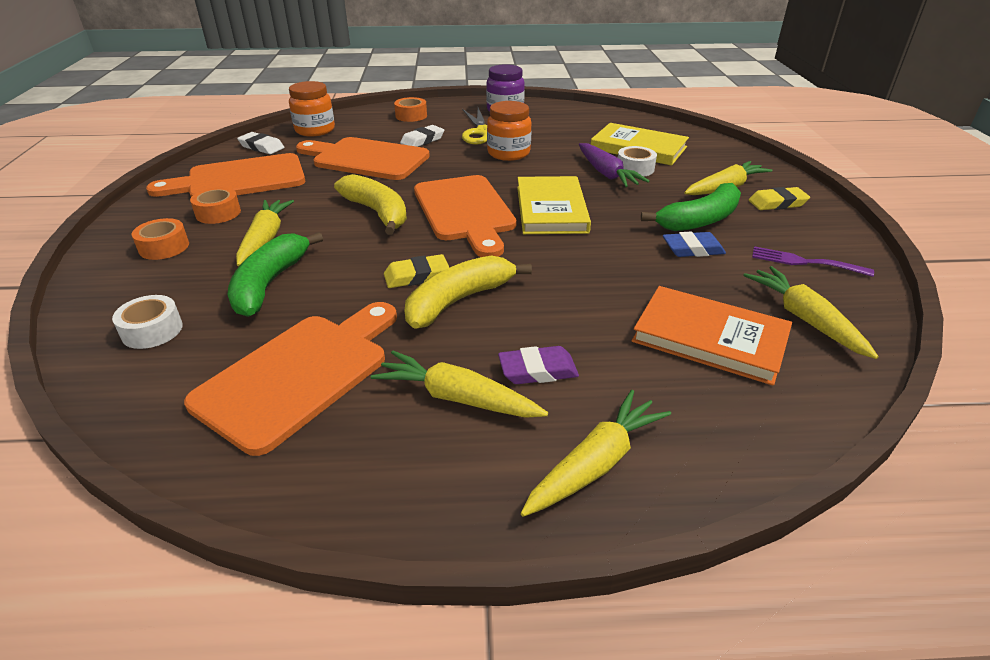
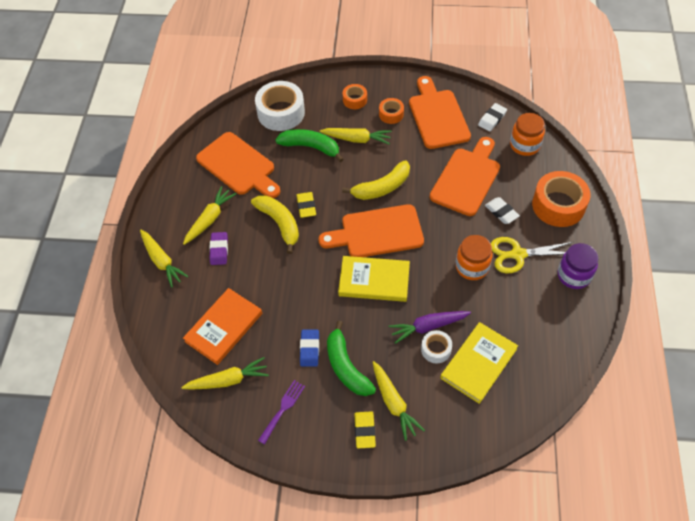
camera: 100 degrees right, 20 degrees up
(152, 330) = (281, 112): white tape -> white tape, size x1.93
(411, 116) = (558, 205): orange tape -> orange tape, size x1.93

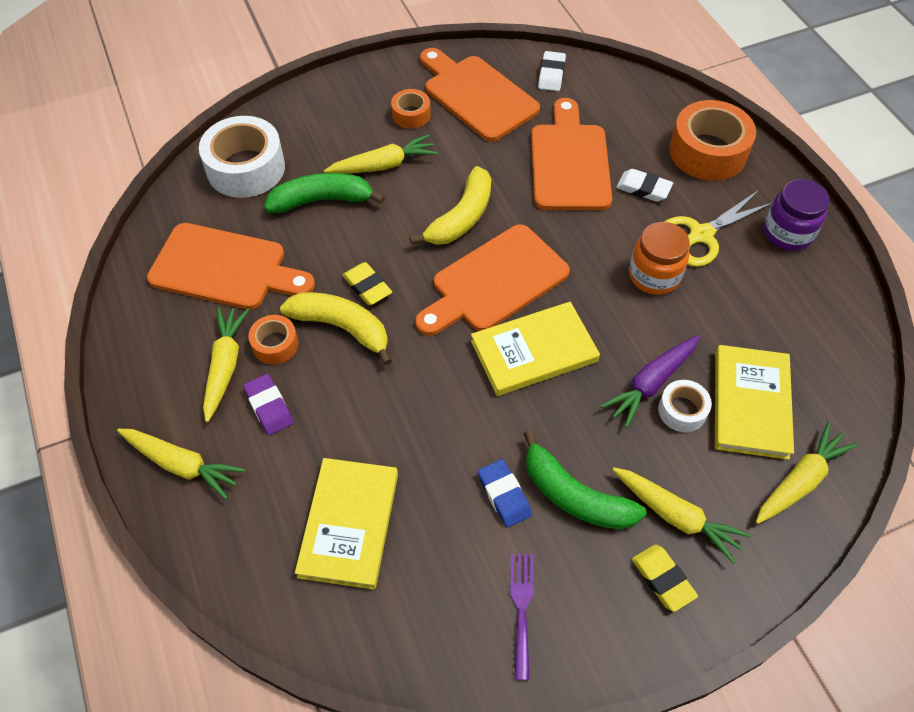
camera: 30 degrees left, 0 degrees up
(224, 327) = (349, 524): orange book -> yellow book
(228, 380) = (407, 606): yellow carrot -> yellow carrot (800, 480)
(355, 100) = (347, 113): orange tape -> orange tape (275, 344)
(525, 145) = (615, 92): orange jar -> none

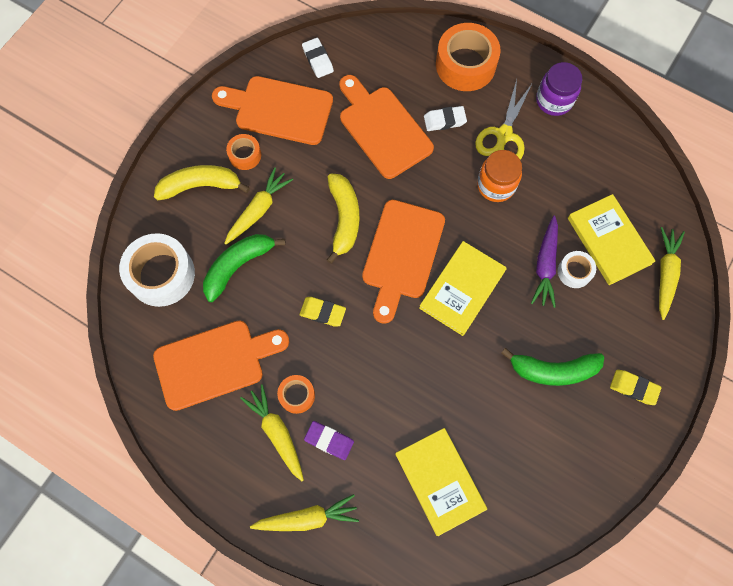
camera: 35 degrees left, 15 degrees up
(342, 327) = (330, 353): yellow banana -> yellow banana (200, 186)
(504, 495) = (514, 398): blue eraser -> none
(521, 608) = (572, 460): purple fork -> none
(676, 516) = (615, 344): yellow carrot -> none

